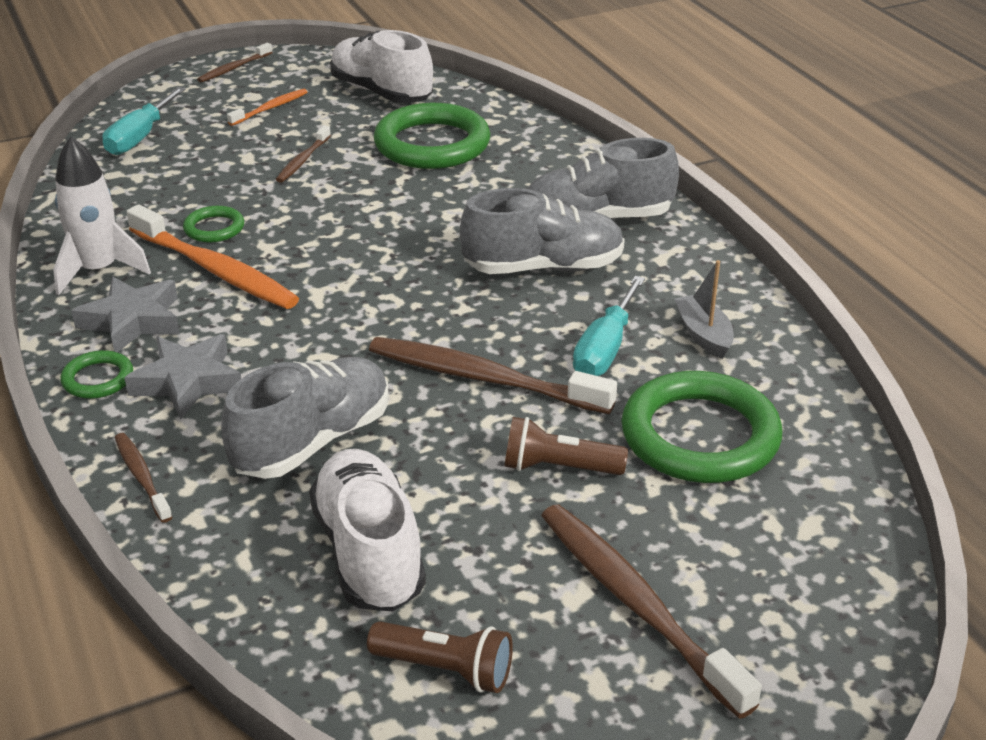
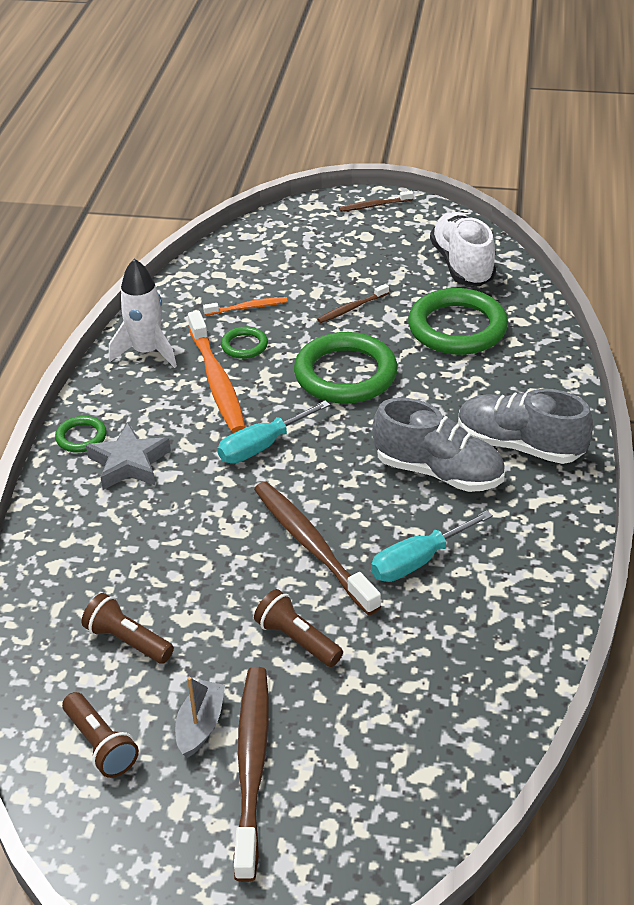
camera: 35 degrees right, 5 degrees up
(132, 321) = (135, 401): grey star -> none
(140, 137) = (260, 248): turquoise screwdriver -> turquoise screwdriver (262, 446)
(142, 477) = (49, 521): brown toothbrush -> none
(270, 108) = (369, 252): orange toothbrush -> orange toothbrush (248, 308)
(312, 441) = (164, 543): grey shoe -> none
(369, 552) = (128, 641): white shoe -> brown flashlight
(700, 436) = (417, 664): green ring -> green ring (345, 374)
(703, 335) = (502, 582): grey boat -> grey boat (200, 725)

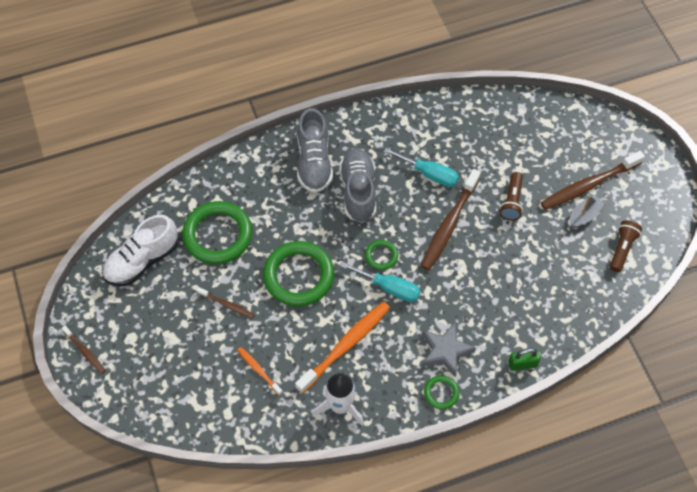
camera: 120 degrees left, 20 degrees up
(42, 528) = (522, 364): none -> green padlock
(128, 641) = (562, 273): brown flashlight -> none
(200, 725) = (584, 215): grey boat -> grey boat turned 150 degrees clockwise
(244, 345) = (301, 349): green ring -> green ring (381, 256)

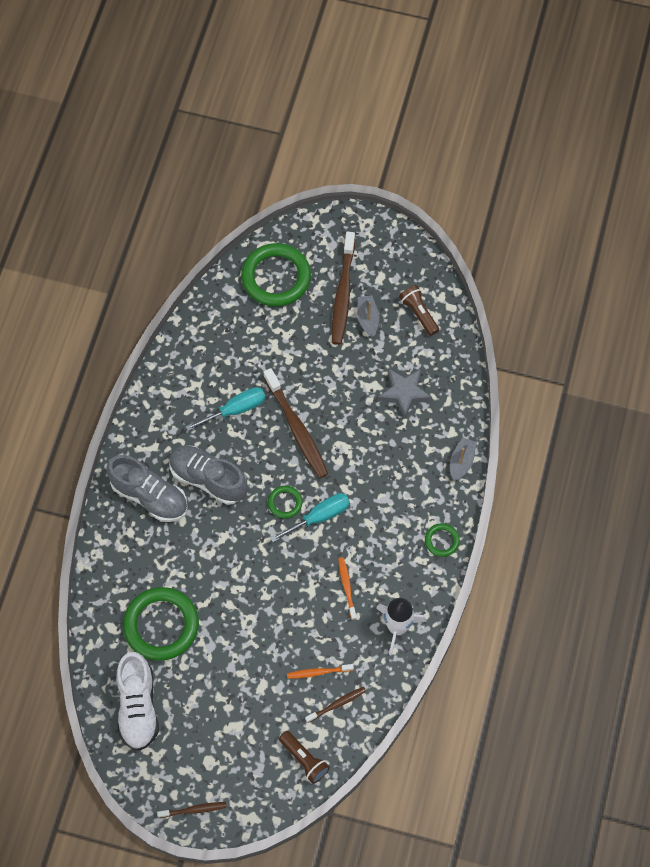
camera: 55 degrees left, 5 degrees up
(227, 305) = (237, 660): brown toothbrush -> brown toothbrush (337, 704)
(298, 276) = (253, 583): green ring -> green ring (276, 277)
(346, 346) = (347, 587): orange toothbrush -> orange toothbrush, size x0.51
(445, 351) = (408, 512): grey star -> grey star (404, 393)
(511, 201) = (312, 364): brown flashlight -> brown flashlight (304, 759)
(522, 364) = (461, 462): green padlock -> grey boat

